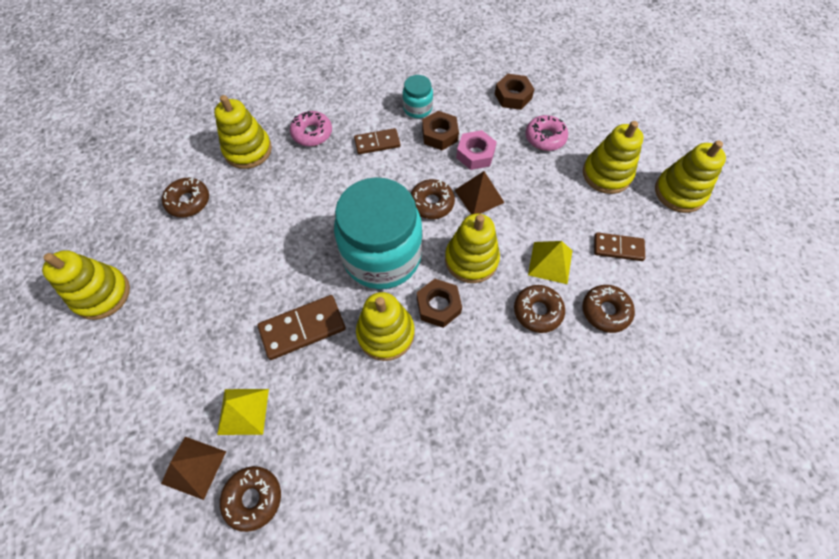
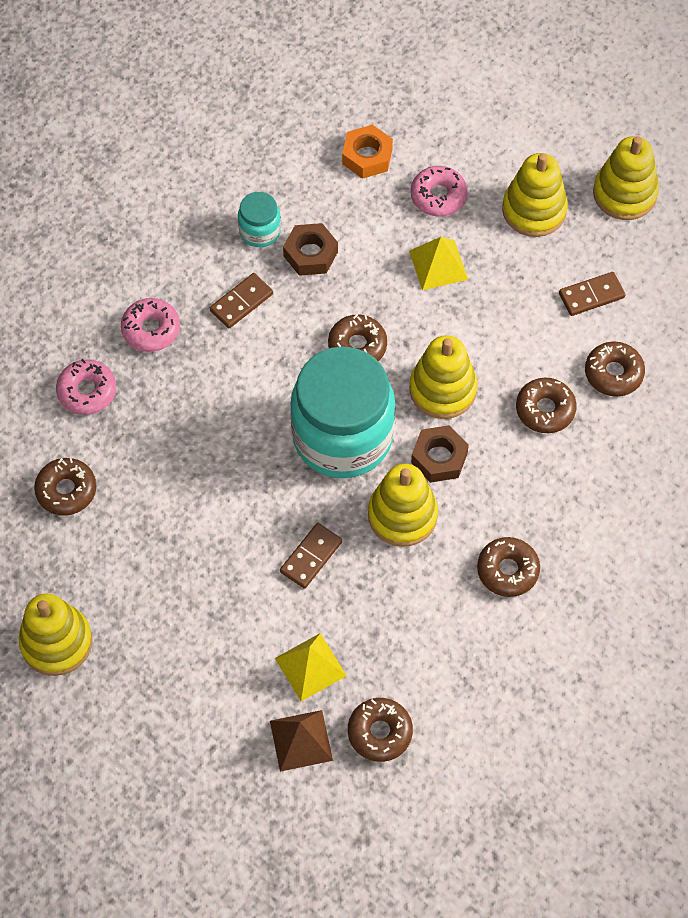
camera: 30 degrees left, 0 degrees up
(248, 150) = (87, 391): yellow stacking toy -> pink donut
(302, 328) = (311, 557): brown domino -> brown domino, size x0.66
(436, 420) = (507, 570): none -> brown donut
(475, 154) = (369, 259): pink nut -> none
(479, 196) = (406, 310): brown pyramid -> none
(513, 96) = (367, 156): brown nut -> orange nut
(550, 262) = (529, 349): yellow pyramid -> yellow pyramid (438, 265)

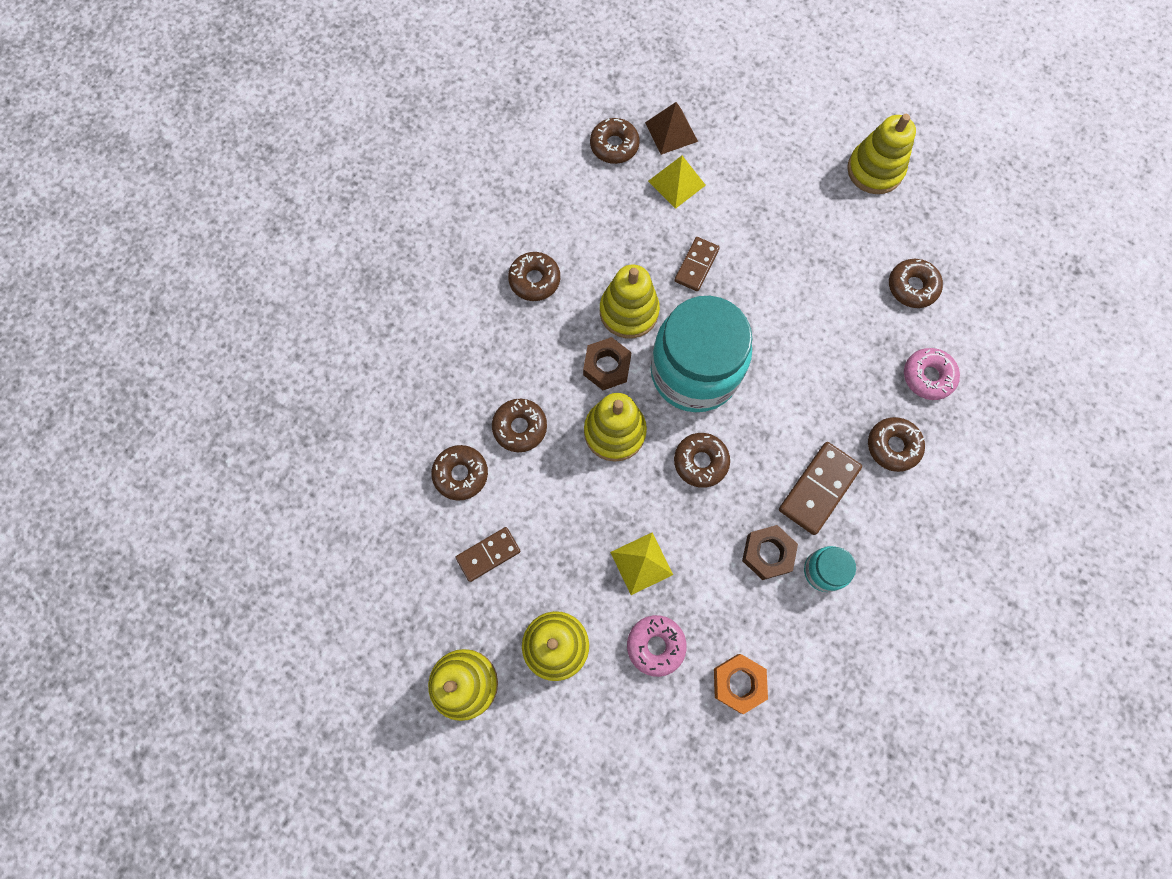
camera: 170 degrees right, 10 degrees up
(151, 329) = (893, 446): pink donut -> brown donut
(241, 302) = (819, 489): brown domino -> brown domino, size x1.51

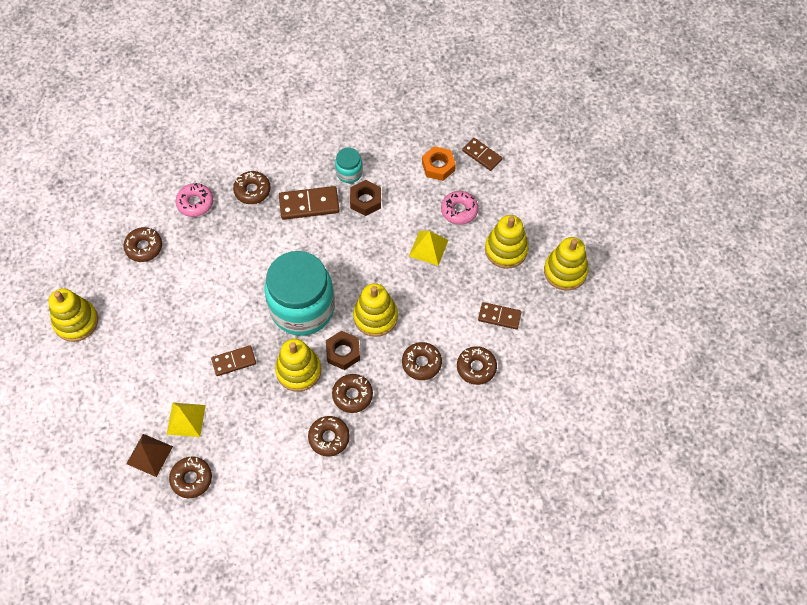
camera: 135 degrees left, 10 degrees down
(700, 462) = (349, 265): brown donut -> brown donut (352, 395)
(705, 754) = (482, 155): none -> brown domino

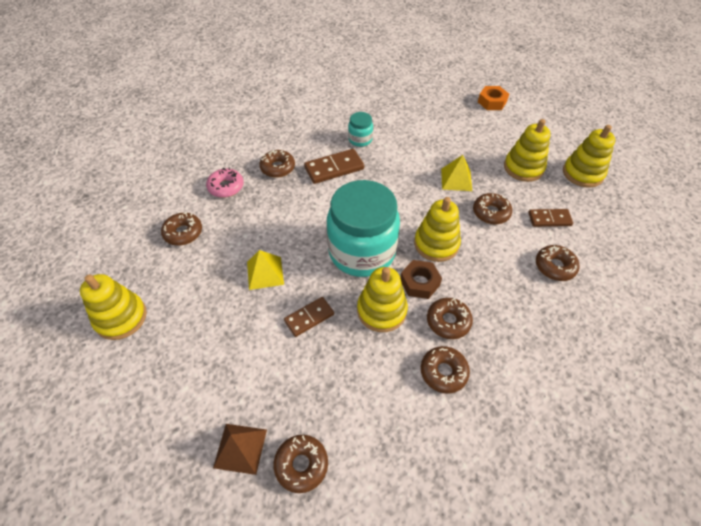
camera: 15 degrees left, 10 degrees down
(186, 419) = (274, 393): yellow pyramid -> yellow pyramid (265, 273)
(365, 201) = (383, 156): brown nut -> none
(421, 363) = (501, 275): brown donut -> brown donut (491, 213)
(438, 166) = (433, 122): orange nut -> orange nut (492, 102)
(459, 210) = (467, 148): pink donut -> none
(482, 155) = (465, 109): brown domino -> none

